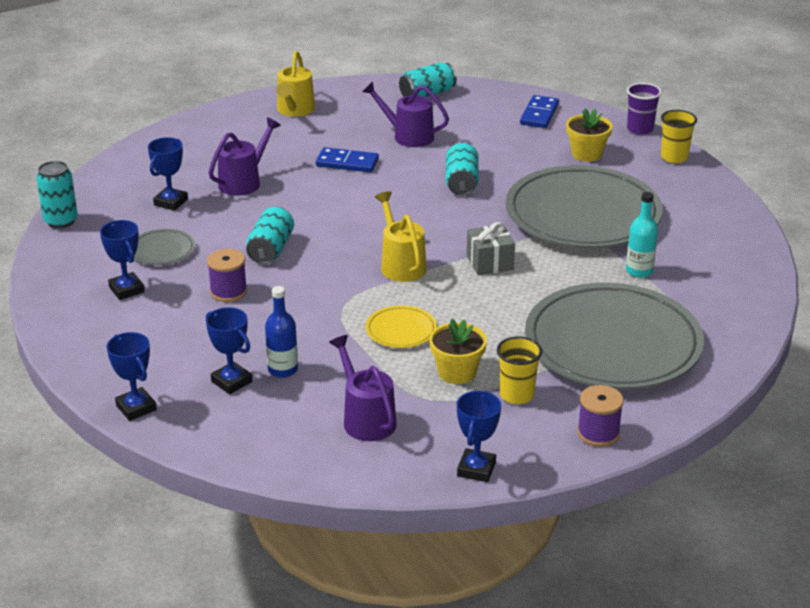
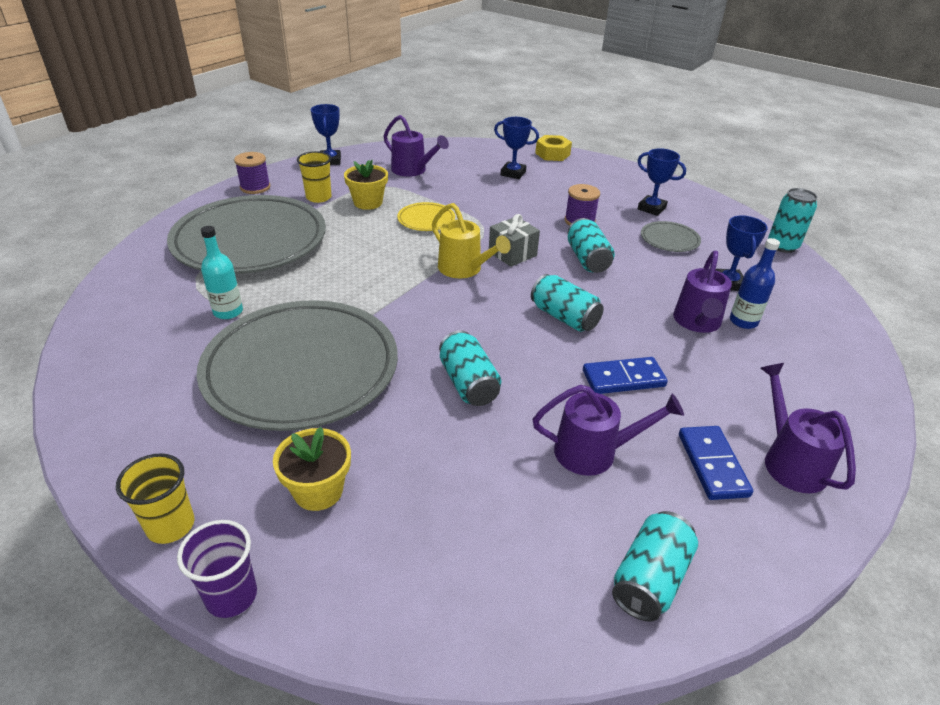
camera: 155 degrees right, 5 degrees up
(136, 408) = (552, 154): blue trophy -> yellow nut
(283, 370) = (488, 184): blue bottle -> blue bottle (743, 321)
(294, 110) = (789, 460): yellow watering can -> purple watering can
(348, 207) = (564, 317): none -> turquoise can
(490, 262) = (383, 288): grey gift -> grey gift (512, 254)
(539, 114) = (428, 582): blue domino -> blue domino (712, 465)

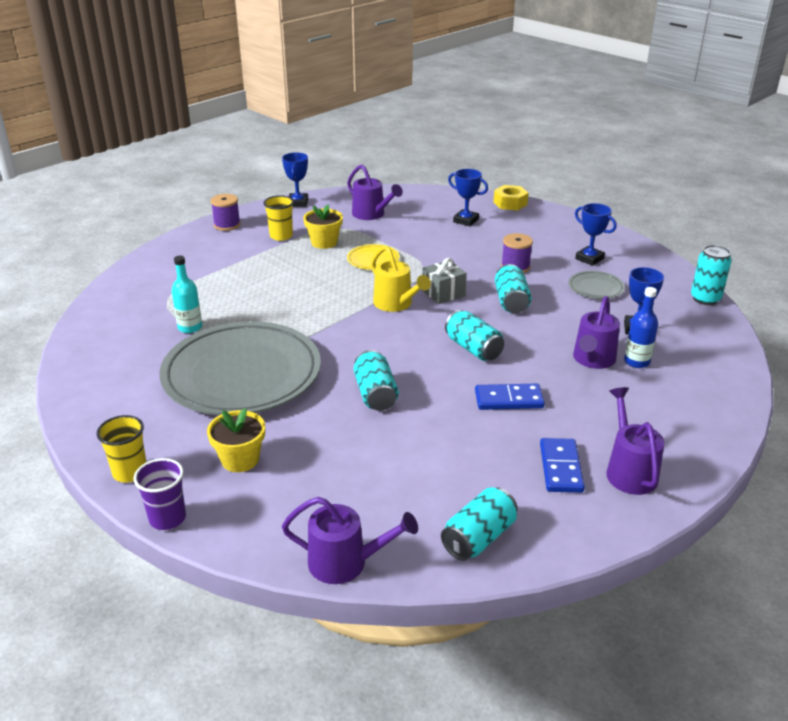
camera: 10 degrees right, 5 degrees down
(250, 241) = (216, 271): grey plate -> none
(594, 452) = (464, 451): purple watering can -> purple watering can (346, 563)

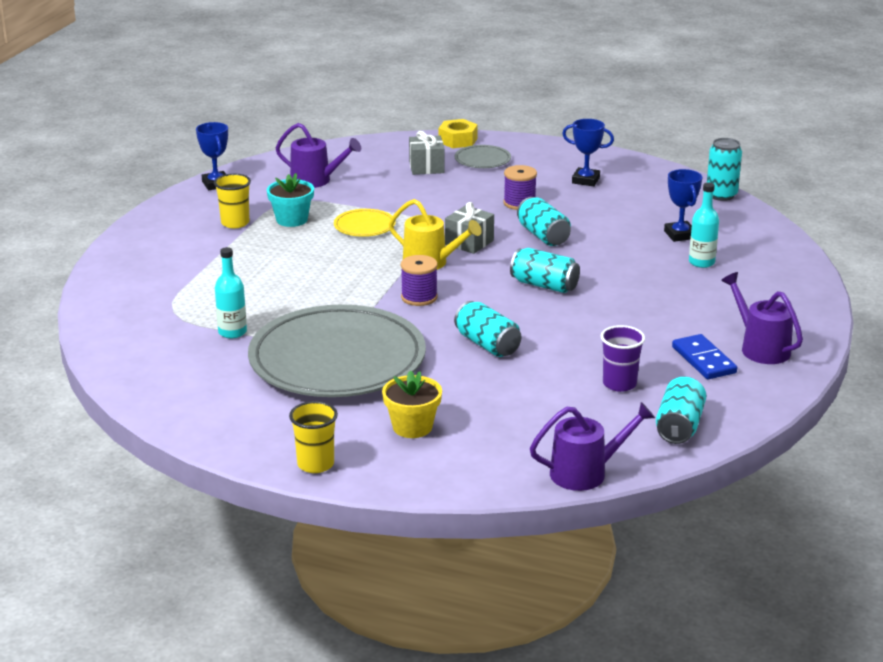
camera: 25 degrees left, 5 degrees down
(167, 518) = (393, 487): purple cup -> purple cup (619, 384)
(227, 225) = (157, 224): purple spool -> purple spool (419, 297)
(324, 242) = (292, 220): yellow flower pot -> turquoise flower pot
(466, 220) = (426, 167): blue trophy -> grey gift
(509, 399) = (614, 319): blue domino -> none
(592, 360) = (662, 270): purple watering can -> none
(595, 288) = (614, 206): grey plate -> grey plate (482, 160)
(636, 361) = (701, 262): blue bottle -> turquoise bottle

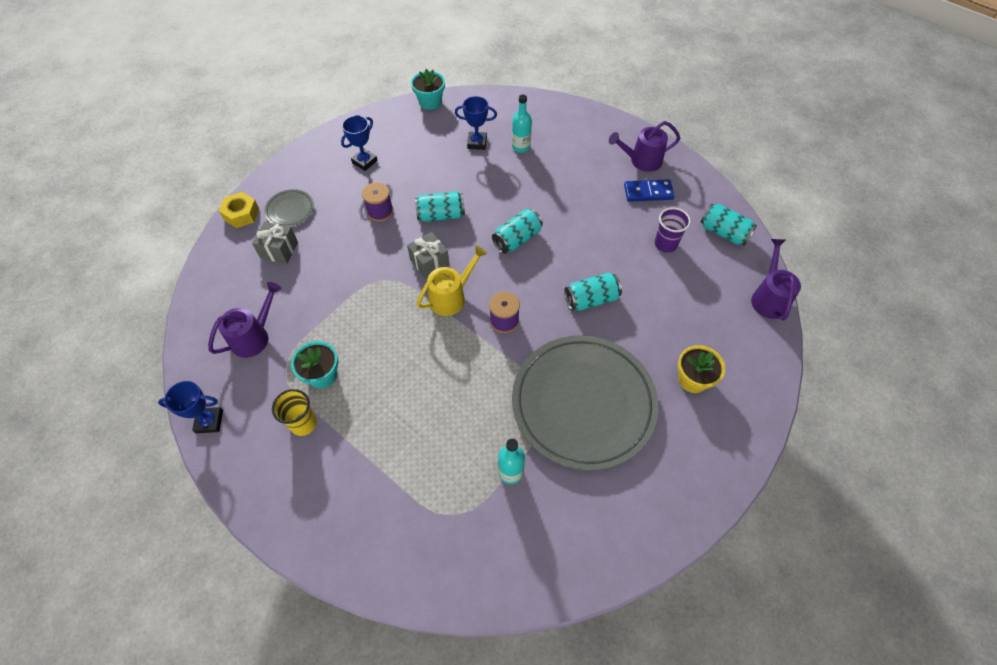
camera: 70 degrees left, 30 degrees up
(315, 464) = (731, 457): yellow cup -> none
(364, 226) = (365, 324): yellow plate -> none
(721, 195) = (430, 102): turquoise can -> turquoise flower pot

